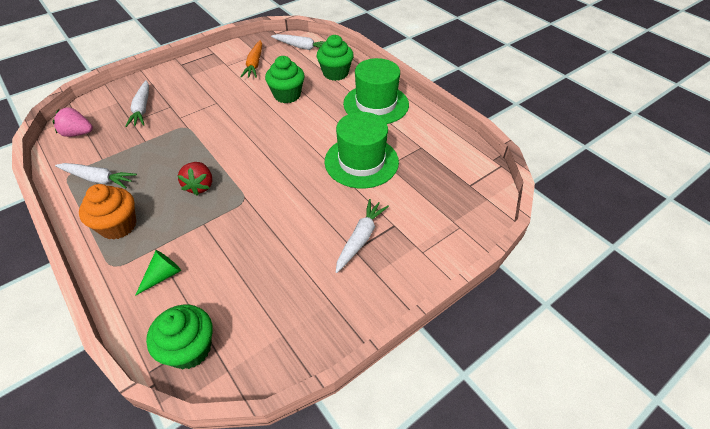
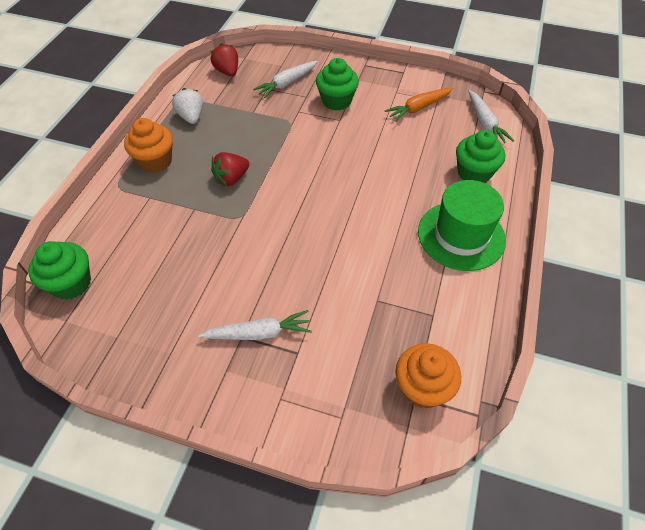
camera: 55 degrees right, 5 degrees up
(78, 133) = (227, 71): pink strawberry -> red strawberry
(98, 179) = (191, 117): white carrot -> white strawberry
(163, 276) = (126, 221): green cone -> none
(287, 95) = (399, 159): green cupcake -> green cupcake (336, 101)
(361, 161) = (361, 274): green hat -> none
(467, 178) = (422, 388): none -> orange cupcake

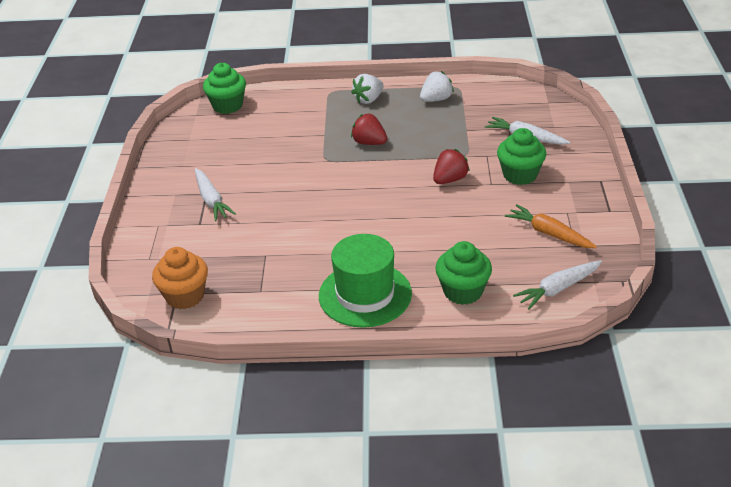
camera: 75 degrees right, 15 degrees down
(155, 161) = (368, 99): orange cupcake -> white strawberry
(227, 71) = (517, 99): red strawberry -> red strawberry (450, 180)

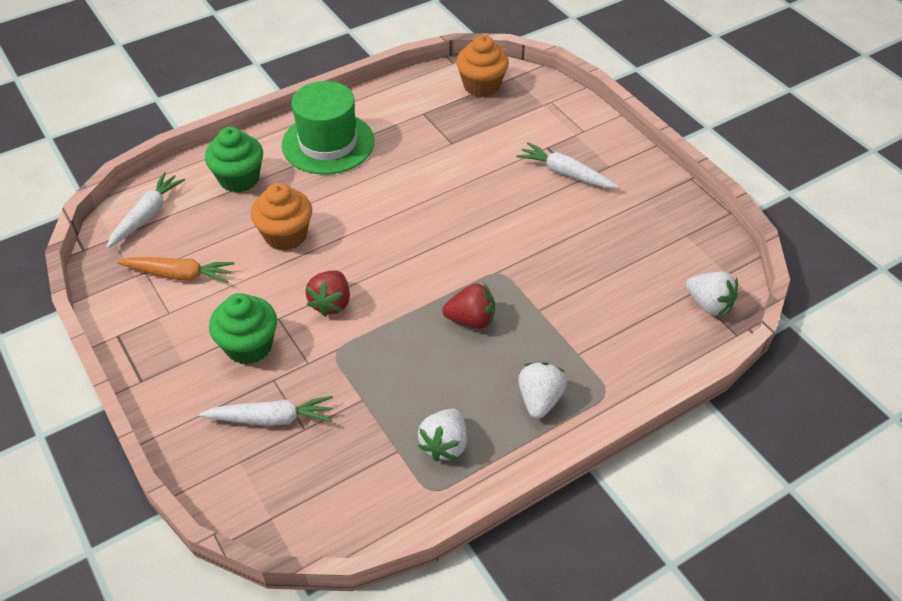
camera: 145 degrees right, 10 degrees up
(227, 106) = (709, 304): green cupcake -> white strawberry
(452, 232) = (286, 235): none -> orange cupcake

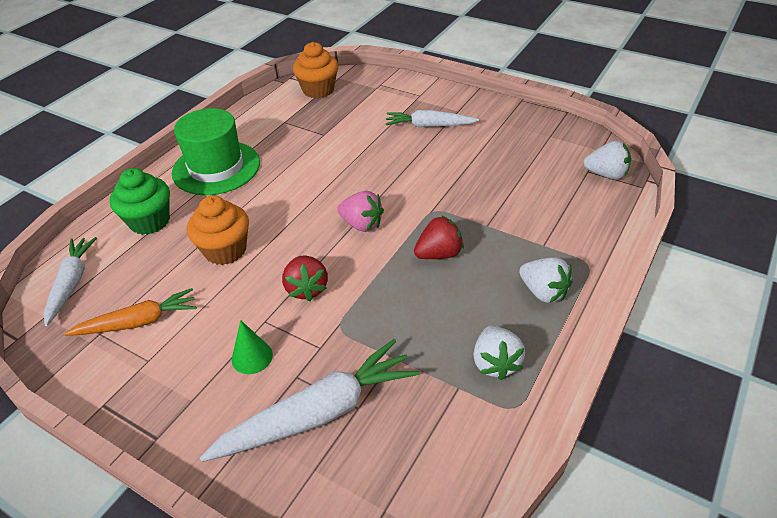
camera: 25 degrees left, 5 degrees down
(249, 346) = (252, 357): green cupcake -> green cone
(272, 418) = (319, 413): white carrot -> white carrot, size x1.55
(421, 259) = (362, 224): none -> pink strawberry
(539, 400) = (543, 292): white strawberry -> white strawberry turned 150 degrees clockwise

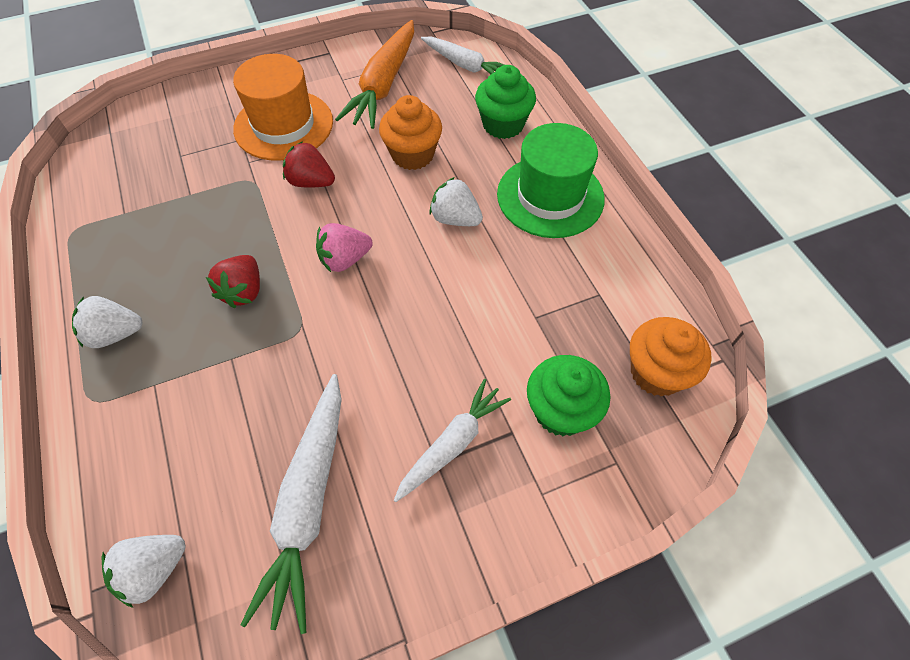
camera: 125 degrees right, 15 degrees up
(138, 322) = (383, 85): orange carrot -> orange carrot, size x1.55
(252, 357) = (283, 125): green cone -> orange hat
(319, 413) = (200, 136): white carrot -> white carrot (308, 503)
(372, 106) = (561, 411): none -> green cupcake
(495, 363) = (109, 247): white strawberry -> white strawberry (455, 218)

